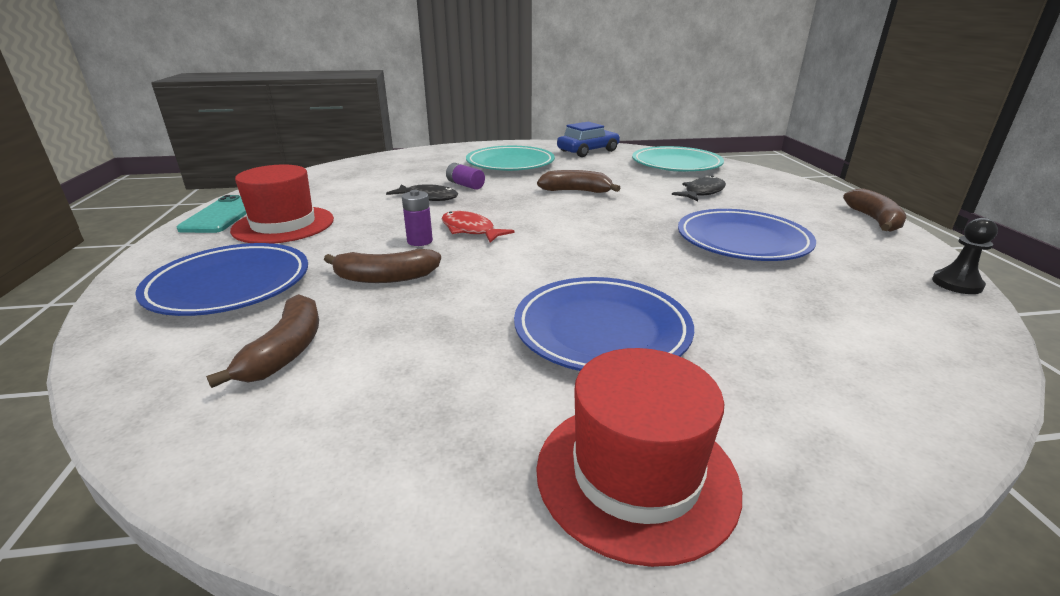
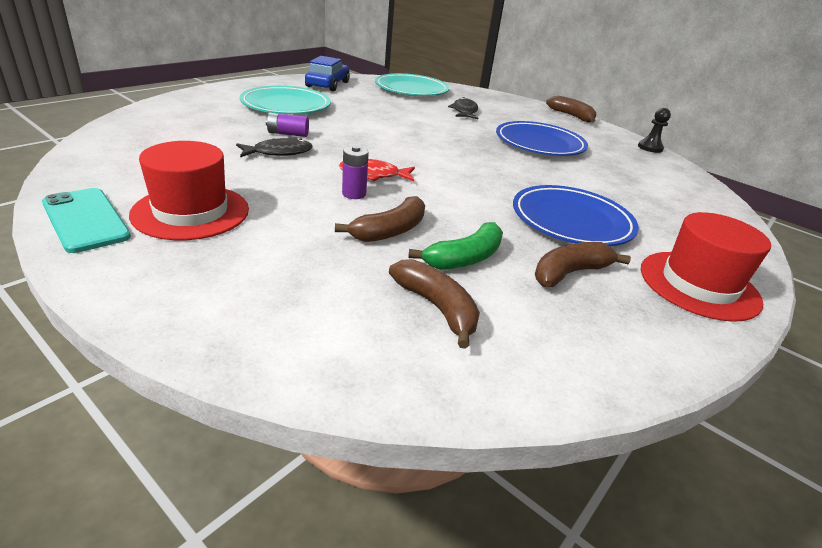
camera: 45 degrees left, 5 degrees up
(230, 285) = (274, 282): blue plate -> none
(399, 322) = (465, 258): none -> green banana
(576, 191) = (385, 124): brown banana -> brown banana (569, 273)

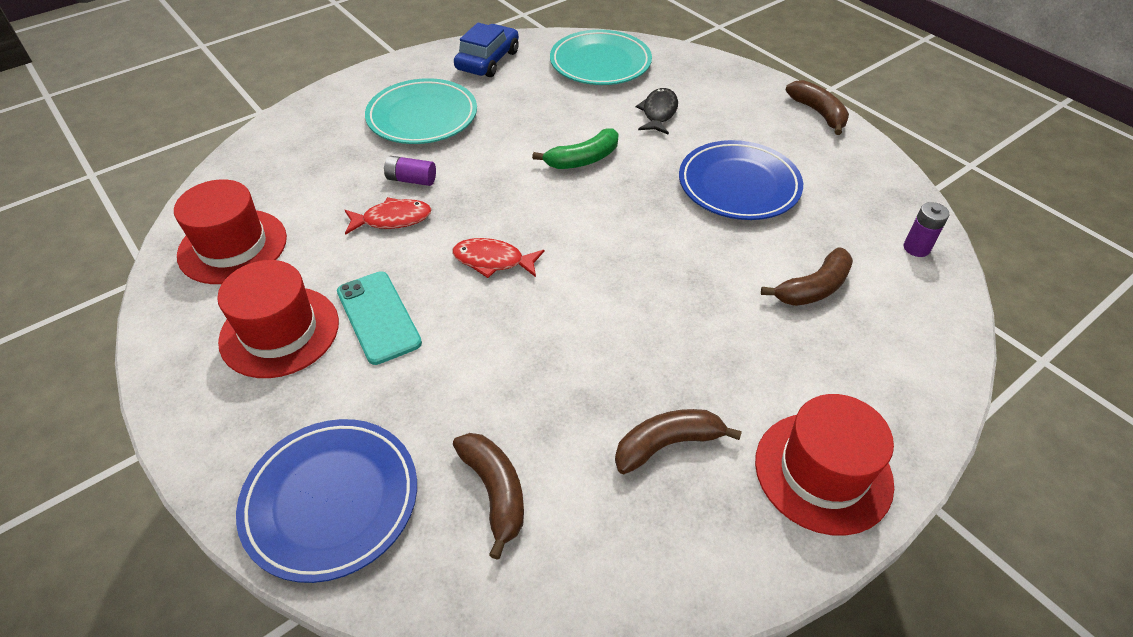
camera: 15 degrees right, 15 degrees up
(85, 220) = (178, 344): turquoise phone -> turquoise phone (378, 317)
(133, 163) = (233, 246): none -> red hat
(279, 152) = (392, 219): black fish -> red fish
(354, 194) = (460, 298): purple battery -> purple battery (916, 248)
(390, 231) = (482, 366): brown banana -> brown banana (813, 288)
(465, 258) = (552, 415): green banana -> green banana (583, 159)
(571, 221) = (711, 350): blue plate -> blue plate (331, 501)
(650, 148) = (906, 187): black pawn -> none

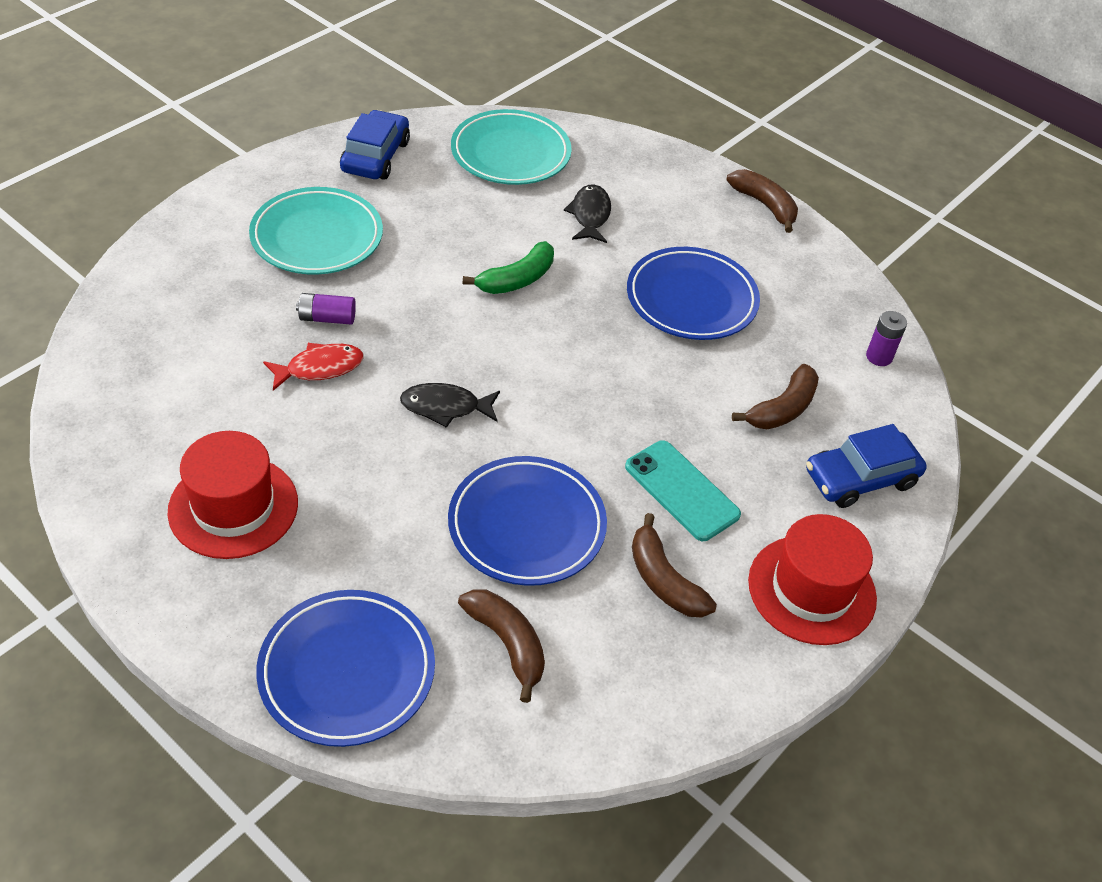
camera: 15 degrees left, 0 degrees up
(233, 246) = (143, 415): red hat -> none
(378, 317) = (337, 481): turquoise phone -> turquoise phone (681, 491)
(493, 261) = (445, 407): red fish -> black fish
(542, 375) = (527, 525): none -> blue plate
(667, 444) = (663, 580): brown banana -> brown banana turned 90 degrees counterclockwise
(887, 362) = (861, 478): none -> blue car

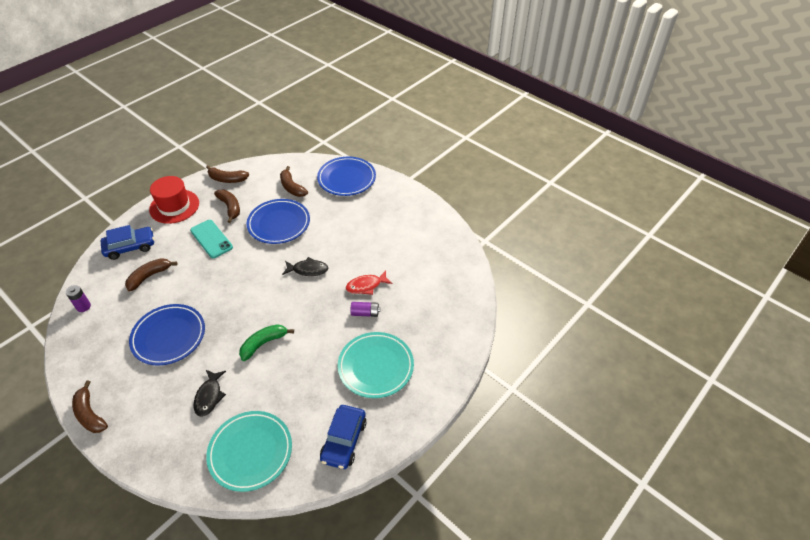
camera: 175 degrees left, 0 degrees up
(233, 507) = (394, 226): red hat -> none
(702, 681) = (227, 179): none -> brown banana

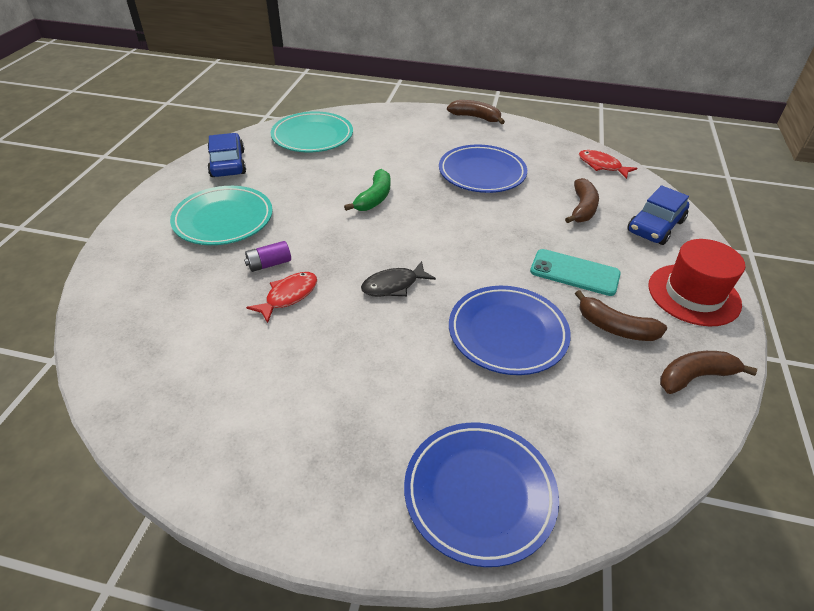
camera: 150 degrees right, 5 degrees down
(83, 306) = (601, 166): purple battery -> red fish
(209, 396) = (387, 152): black fish -> none
(292, 187) = (565, 414): brown banana -> none

